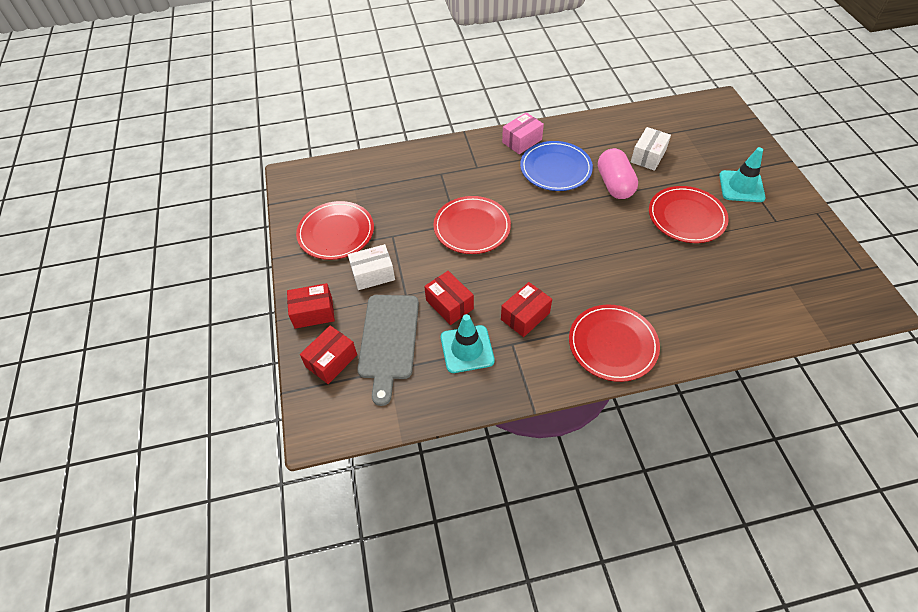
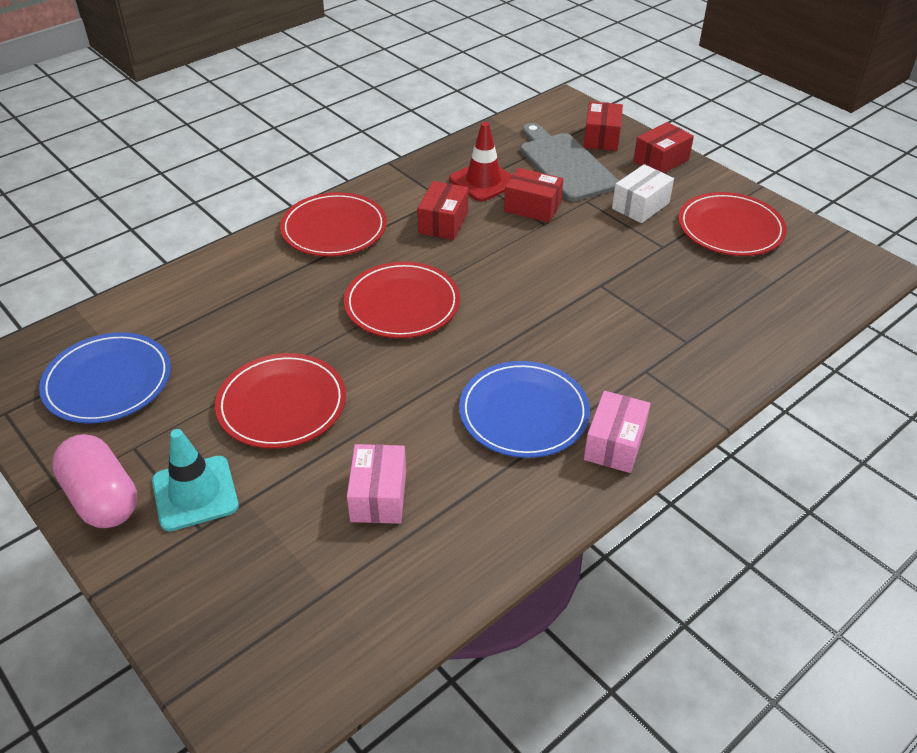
camera: 150 degrees right, 10 degrees down
(467, 349) = (483, 181): turquoise traffic cone -> red traffic cone
(472, 227) = (577, 287): red plate -> red plate (402, 304)
(614, 184) = (415, 418): pink capsule -> pink capsule (102, 498)
(648, 156) = (378, 496): white box -> pink box
(796, 268) = (108, 381): none -> blue plate

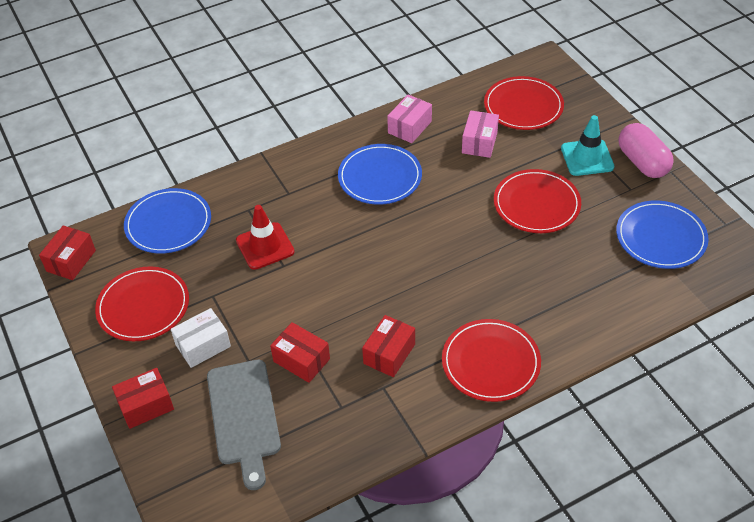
camera: 165 degrees left, 5 degrees up
(402, 304) = (442, 271): red plate -> red plate (523, 106)
(483, 181) = (335, 405): red traffic cone -> red traffic cone (265, 246)
(601, 138) = (185, 455): red box -> red box (71, 261)
(614, 444) = (332, 151): pink box -> pink box (409, 127)
(776, 311) = (168, 223): none -> blue plate

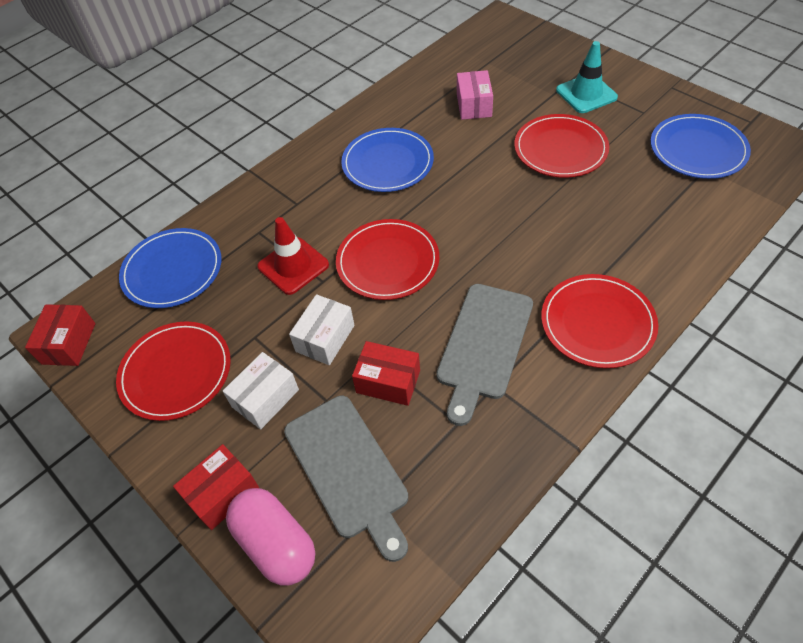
camera: 15 degrees left, 5 degrees up
(267, 312) = (325, 338): none -> white box
(389, 354) = (483, 345): red box -> grey cutting board
(409, 127) = (396, 108): pink box -> none
(523, 106) = (500, 62): red plate -> red plate (387, 262)
(642, 162) = (641, 85): pink capsule -> pink capsule (276, 543)

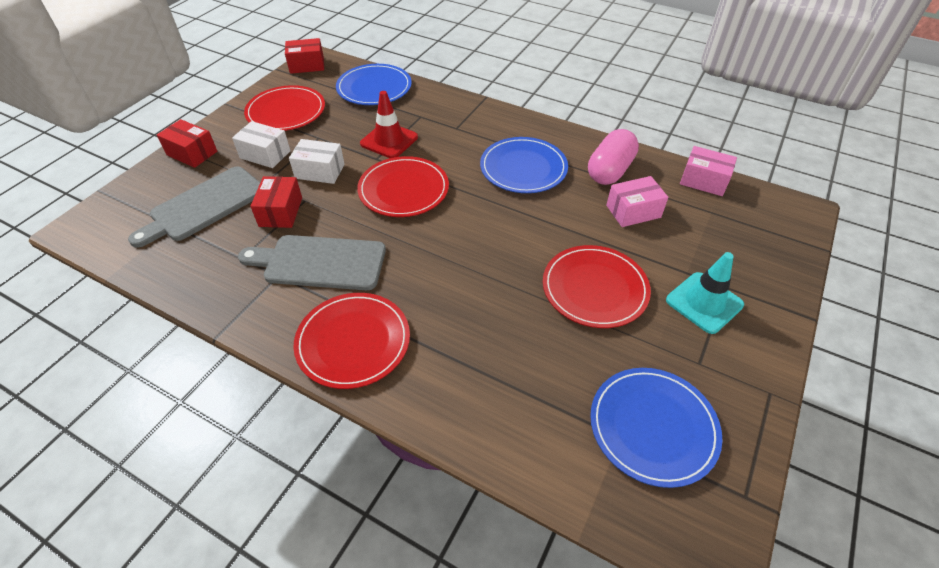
camera: 70 degrees right, 5 degrees down
(276, 543) = (153, 184): pink capsule -> pink capsule (609, 170)
(448, 56) = (703, 181): none -> pink box

